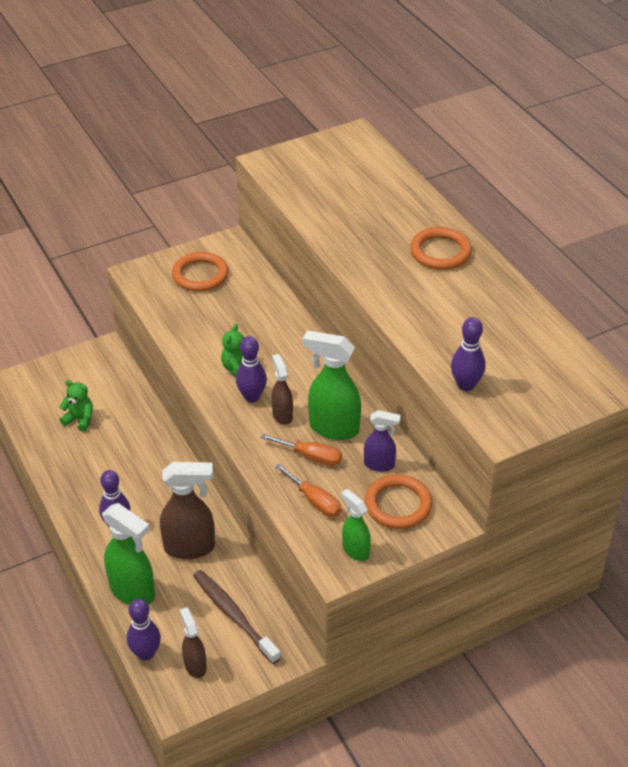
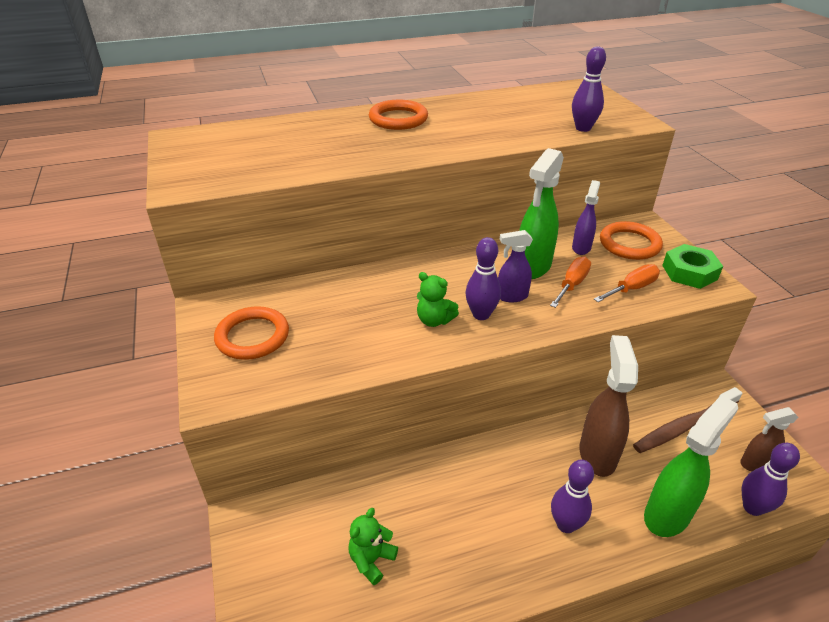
camera: 80 degrees left, 5 degrees down
(282, 415) = (511, 296): brown spray bottle -> purple spray bottle
(355, 550) = (689, 272): green spray bottle -> green nut

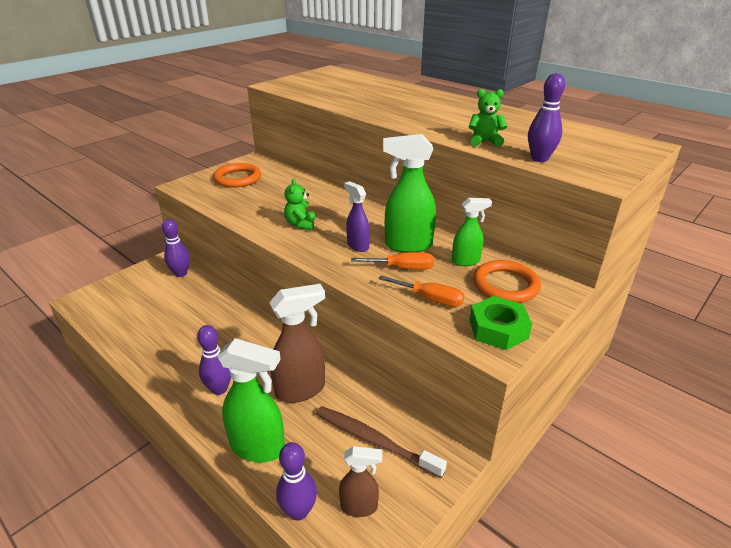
camera: 60 degrees right, 5 degrees down
(371, 560) = (155, 313): green teddy bear -> green teddy bear (484, 141)
(398, 119) = (441, 104): orange ring -> none
(481, 314) = (323, 239): purple bowling pin -> purple bowling pin (181, 273)
(581, 247) = (466, 261): purple spray bottle -> green spray bottle
(755, 464) = (359, 507): brown spray bottle -> brown spray bottle turned 135 degrees clockwise

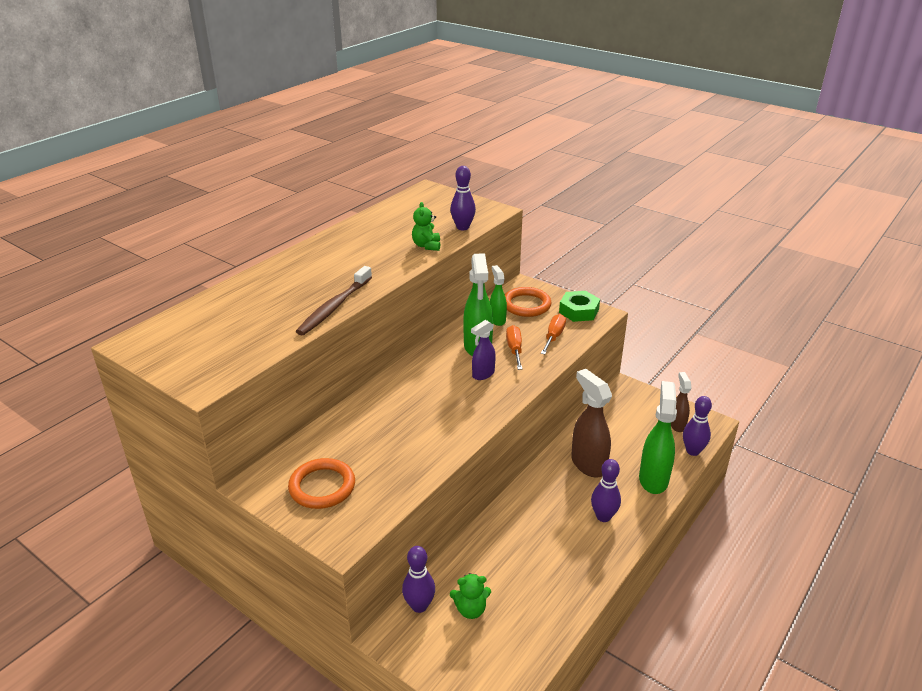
camera: 95 degrees left, 0 degrees up
(300, 224) = (446, 414): green teddy bear -> green teddy bear (470, 609)
(375, 441) = (624, 421): brown toothbrush -> brown toothbrush (334, 306)

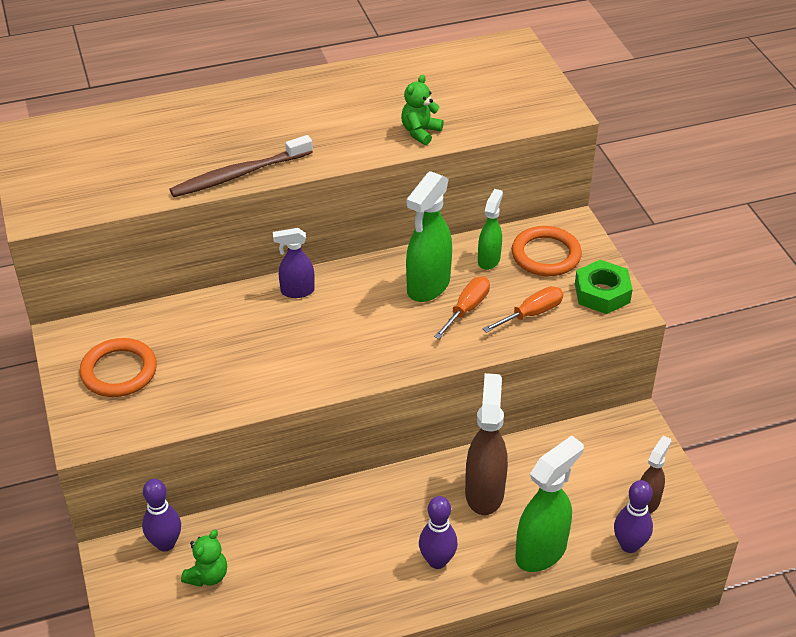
camera: 35 degrees right, 10 degrees up
(462, 227) = (491, 122): purple bowling pin -> none
(470, 609) = (207, 576): green teddy bear -> green teddy bear turned 90 degrees counterclockwise
(483, 374) = (397, 324): purple spray bottle -> purple spray bottle (297, 291)

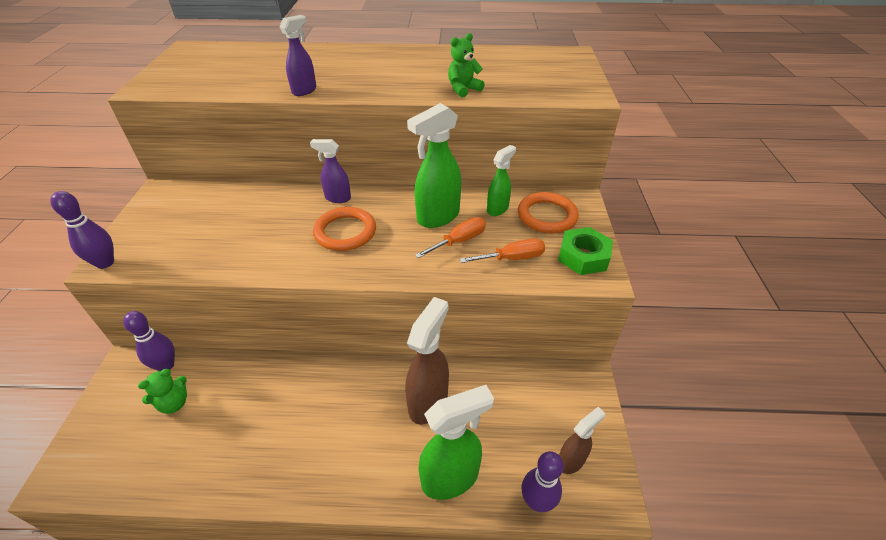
camera: 20 degrees right, 0 degrees up
(119, 371) = (171, 222): orange ring -> orange ring (345, 232)
(239, 174) = (304, 91): brown toothbrush -> purple spray bottle
(437, 561) = (355, 454): purple bowling pin -> purple bowling pin (105, 263)

